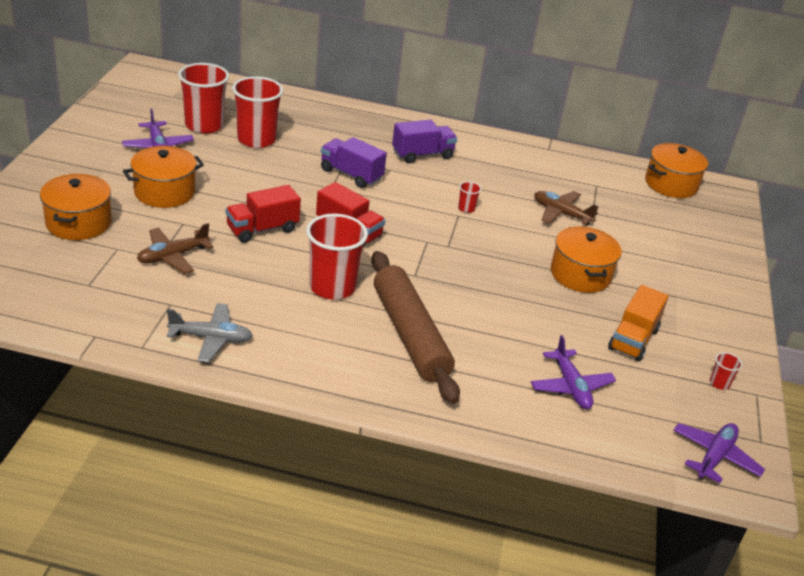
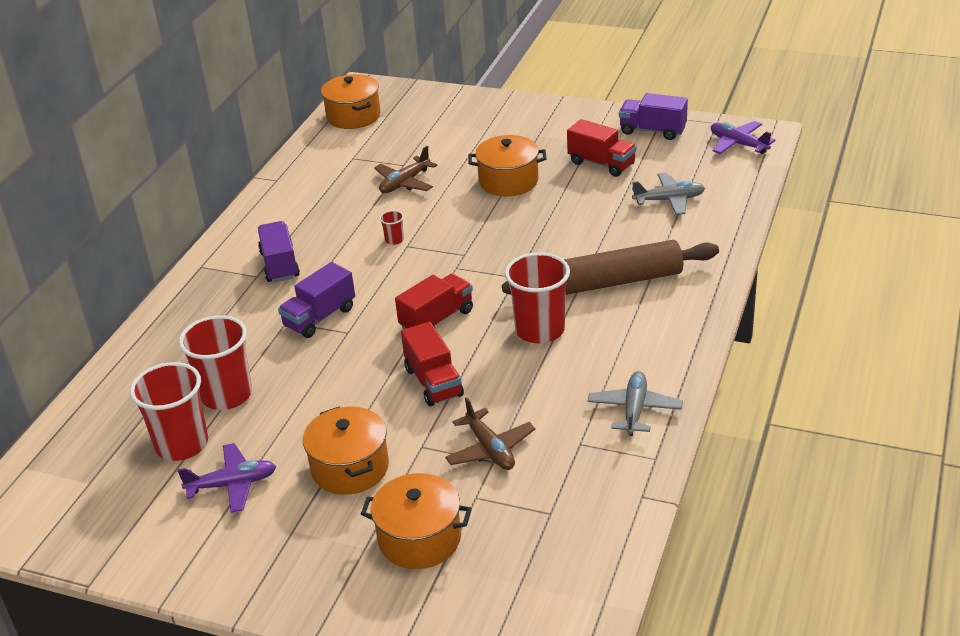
camera: 75 degrees left, 0 degrees up
(571, 386) = (669, 200): purple plane -> grey plane
(633, 339) = (601, 164): orange truck -> red truck
(719, 383) = (652, 131): red cup -> purple truck

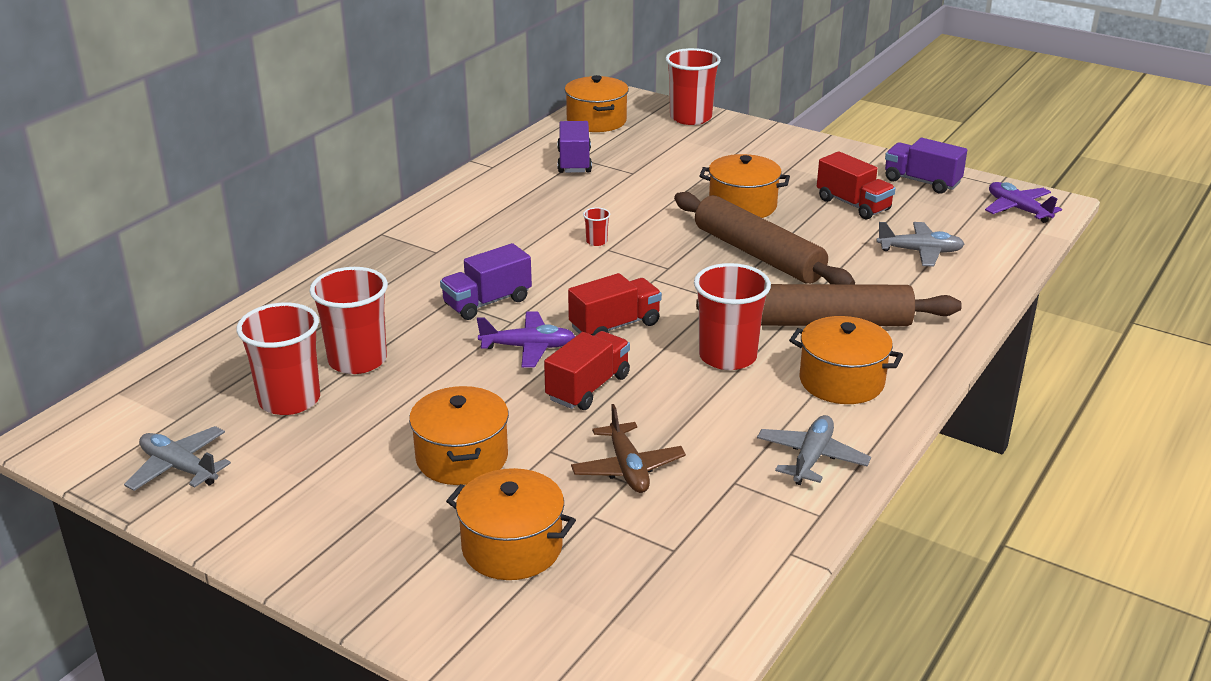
camera: 10 degrees right, 5 degrees down
(111, 527) = (179, 468): none -> grey plane
(232, 484) = (327, 450): purple plane -> purple plane (528, 347)
(280, 265) = (464, 245): purple truck -> purple truck (574, 162)
(405, 183) = (628, 190): brown plane -> none
(433, 382) = (588, 388): red truck -> red truck turned 135 degrees counterclockwise
(436, 99) = (690, 118): none -> red cup
(536, 227) = (758, 254): none -> brown rolling pin
(639, 335) = (841, 381): none -> orange pot

